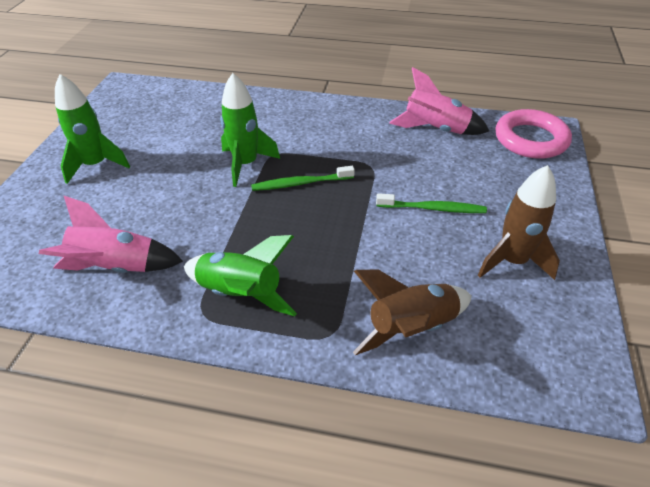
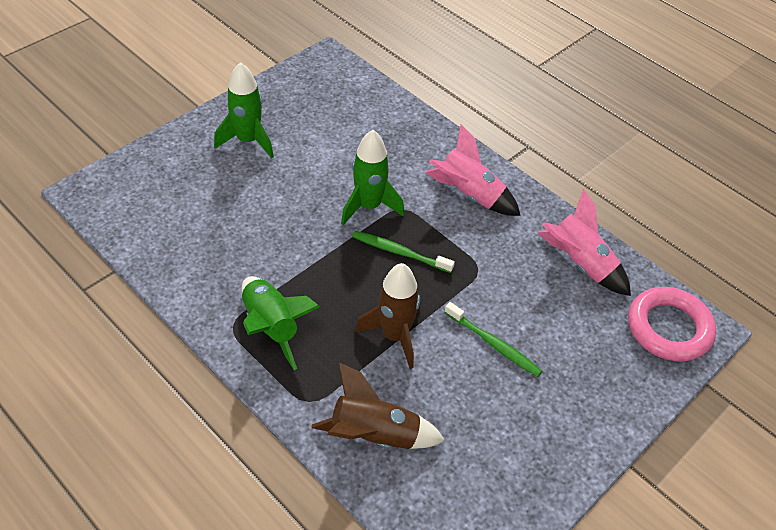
camera: 30 degrees right, 5 degrees up
(117, 267) = (200, 250): pink rocket -> pink rocket (469, 195)
(512, 261) = (515, 434): brown rocket -> brown rocket (395, 336)

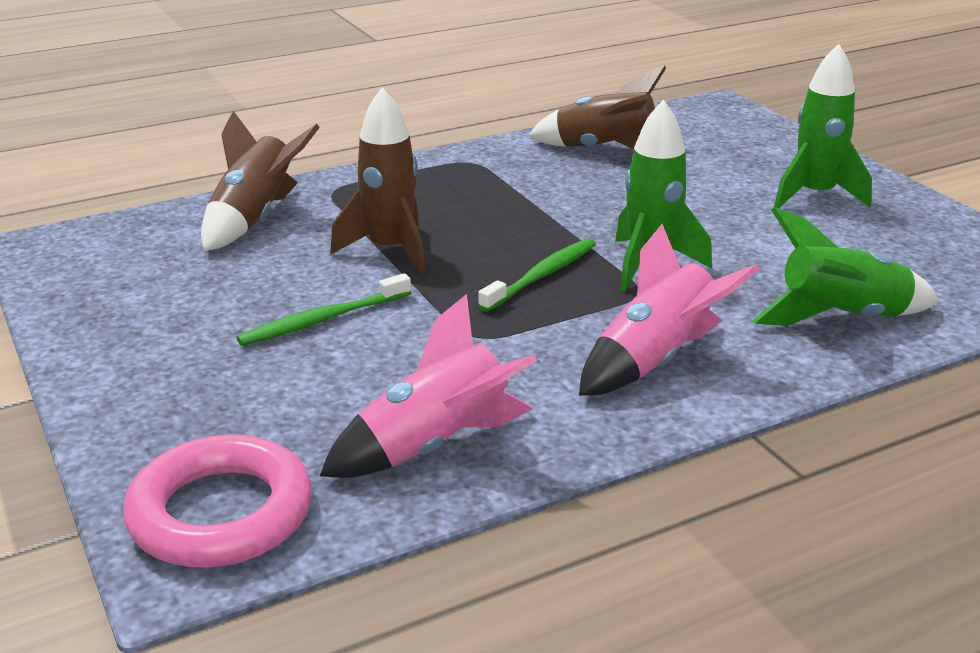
camera: 110 degrees right, 20 degrees down
(192, 249) = (604, 150): none -> brown rocket
(271, 327) = (455, 180): green rocket -> green rocket (842, 318)

